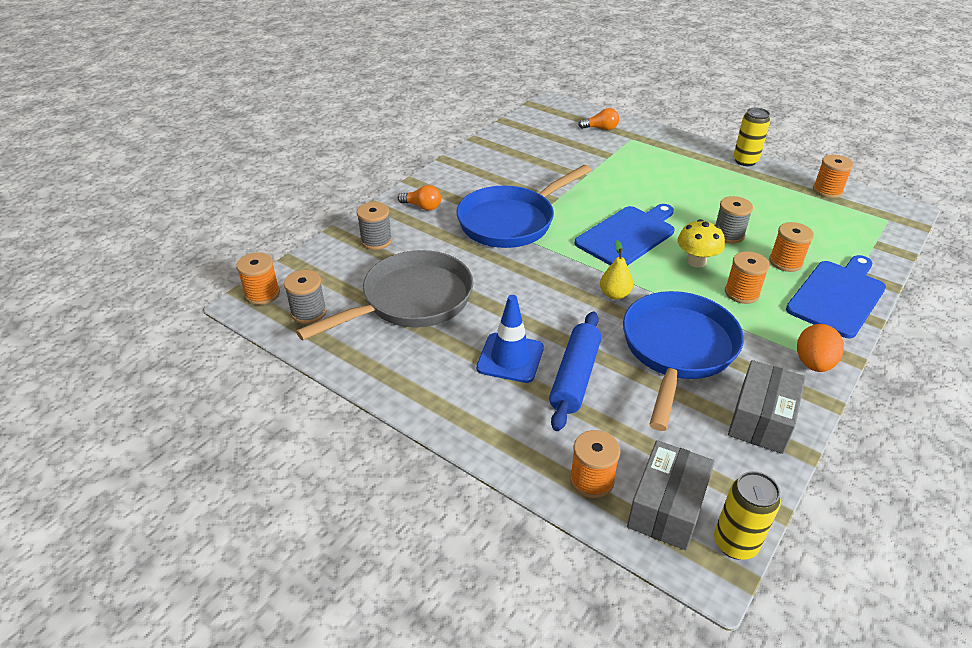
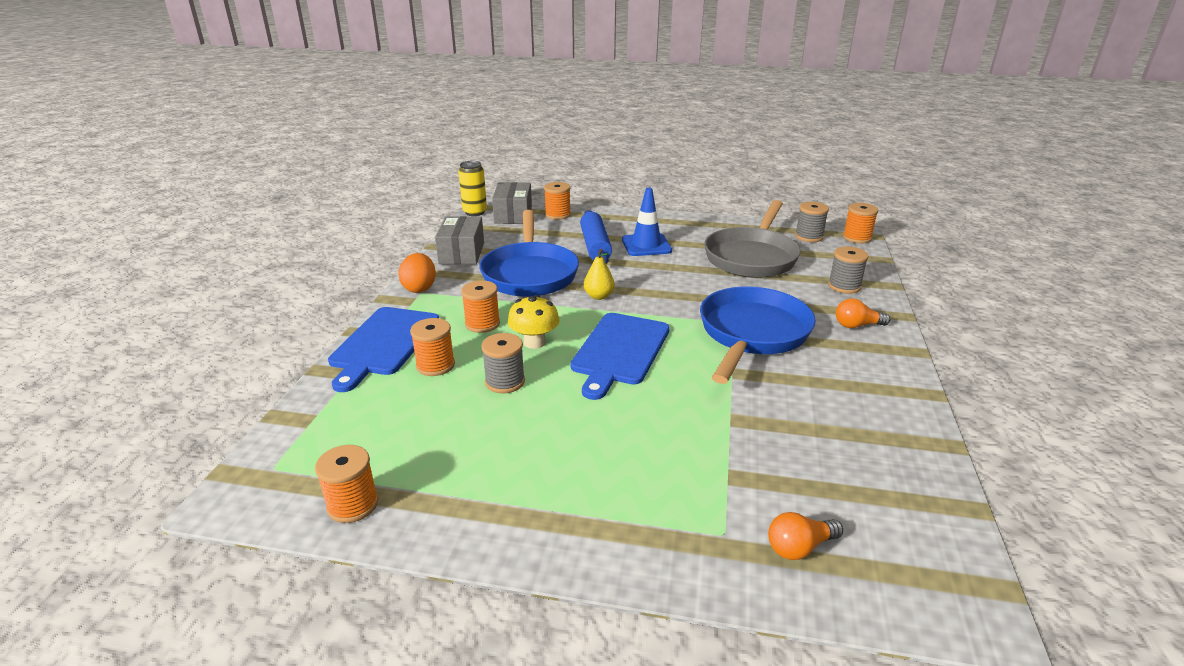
camera: 155 degrees right, 10 degrees down
(745, 161) = (497, 539): yellow can -> none

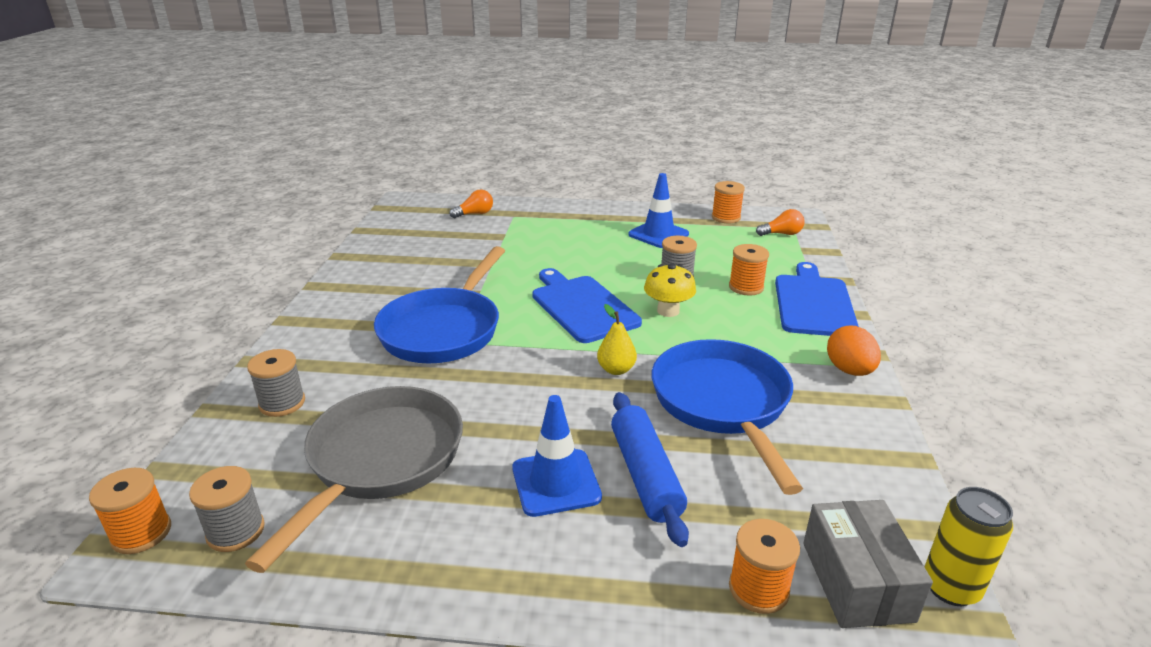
camera: 175 degrees right, 0 degrees up
(462, 253) = (856, 442): grey box -> none
(482, 324) = (733, 327): orange spool -> none
(488, 465) = (658, 234): none -> blue traffic cone
(619, 351) = (582, 306): blue cutting board -> blue cutting board turned 45 degrees counterclockwise
(857, 325) = (320, 345): orange light bulb -> orange light bulb (782, 234)

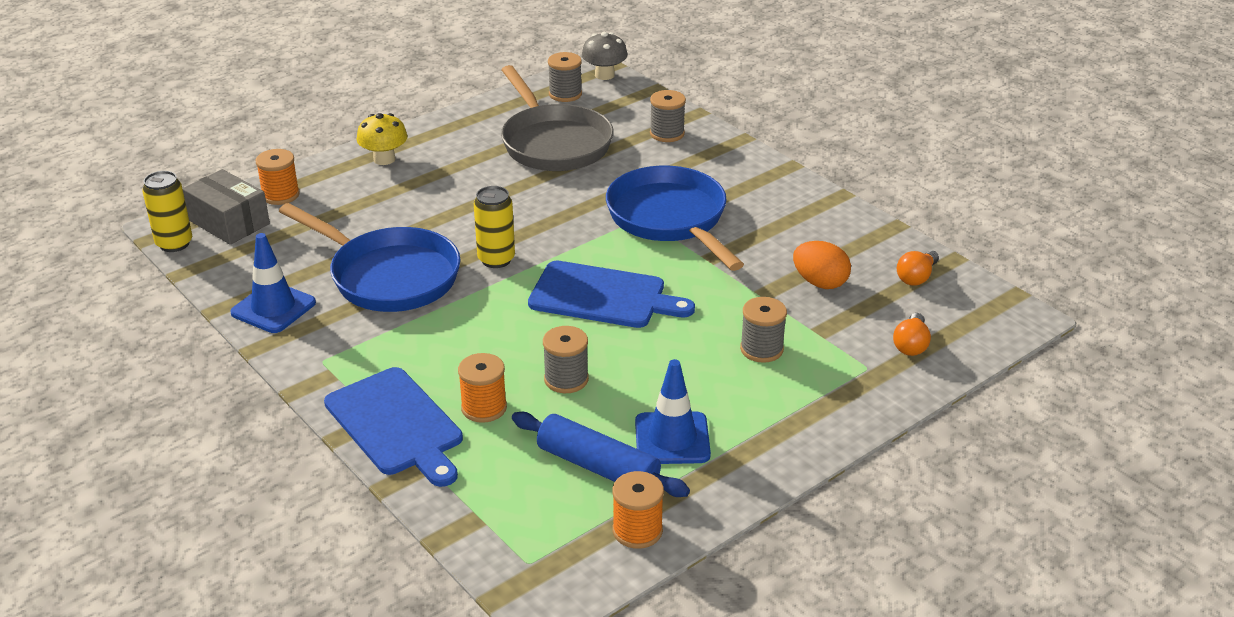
camera: 135 degrees right, 5 degrees up
(141, 533) = (604, 75): orange spool -> grey mushroom
(546, 243) = (761, 349): none -> grey spool
(556, 483) = (441, 182): blue traffic cone -> blue traffic cone (273, 308)
(616, 369) = (496, 259): yellow pear -> yellow can
(645, 475) = (393, 210): blue rolling pin -> blue rolling pin (598, 467)
(668, 311) = (524, 334): yellow mushroom -> yellow mushroom (384, 159)
(782, 234) = (531, 538): orange light bulb -> orange light bulb (916, 277)
(849, 370) = (309, 358): orange egg -> orange egg (820, 283)

